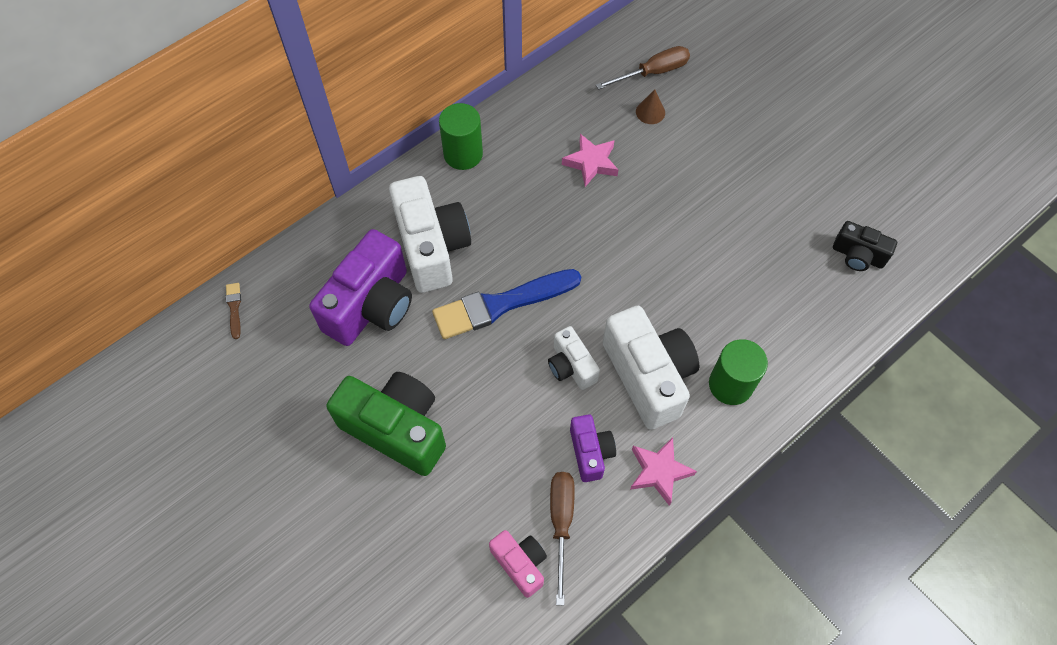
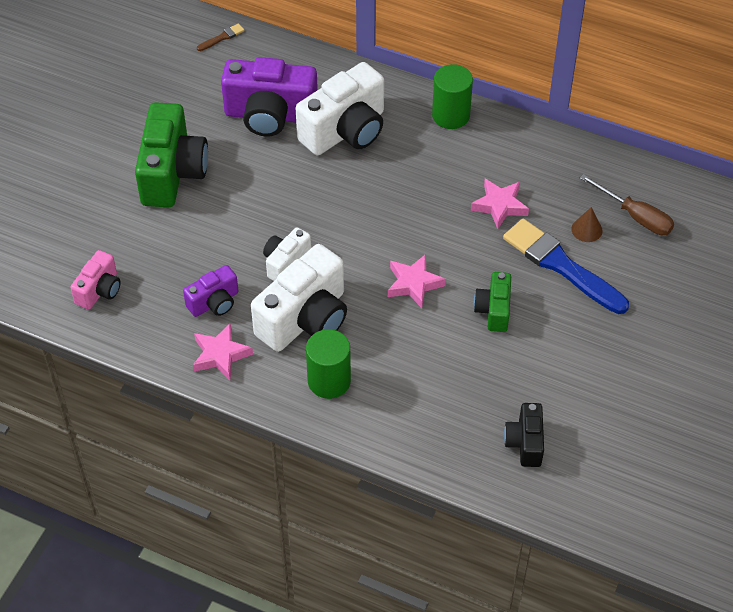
camera: 65 degrees right, 10 degrees down
(501, 304) = (318, 196): blue brush -> blue brush (561, 265)
(561, 523) = (145, 304): brown screwdriver -> none
(648, 267) = (414, 284): none -> pink star
(707, 218) = (493, 310): none -> green camera

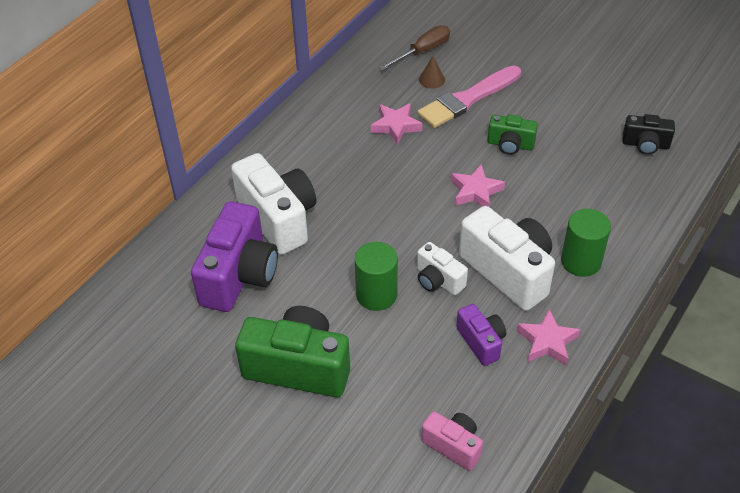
camera: 80 degrees left, 5 degrees down
(222, 37) = (109, 308): brown brush -> none
(451, 115) = (280, 143): green cylinder -> green cylinder (376, 294)
(561, 265) = (467, 99): blue brush -> pink brush

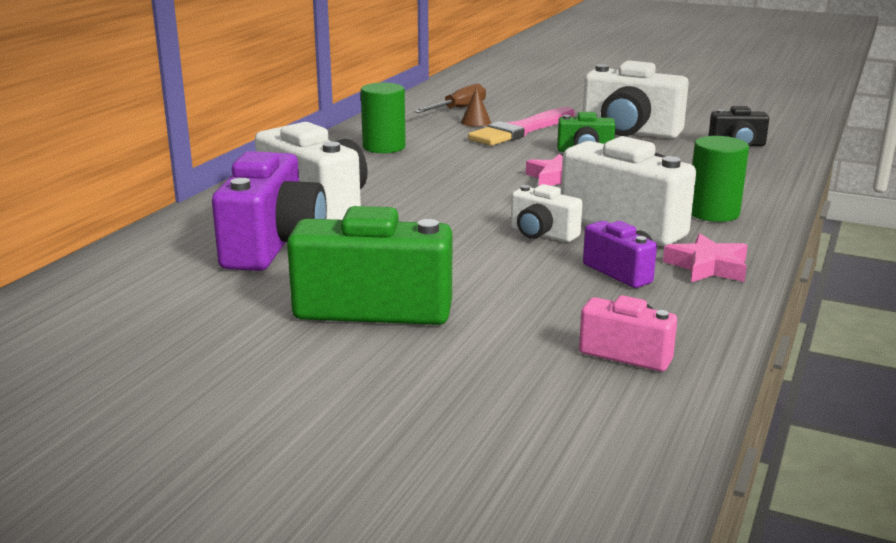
camera: 10 degrees left, 25 degrees down
(376, 294) = (465, 248): green cylinder -> green cylinder (384, 147)
(396, 126) = (445, 147): pink star -> none
(560, 111) = (629, 132): none -> white camera

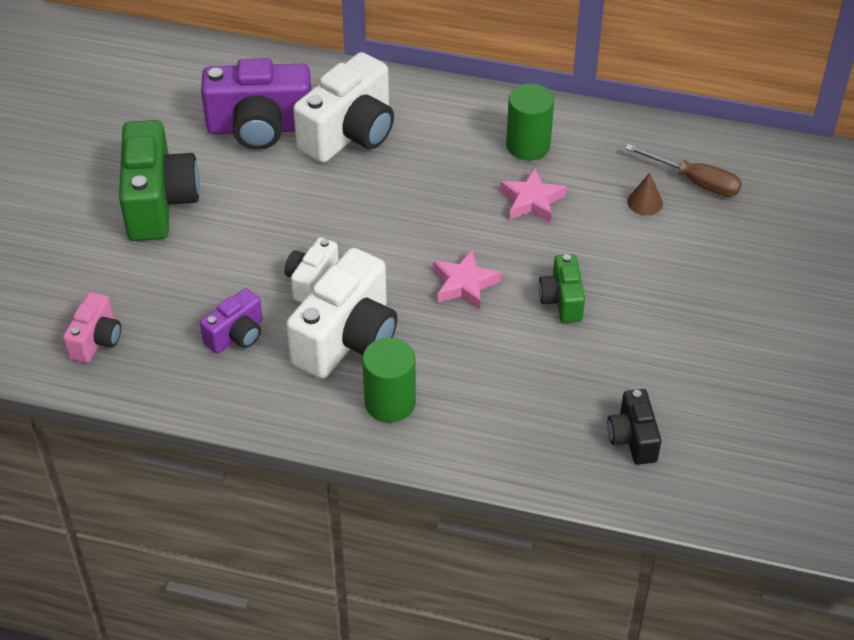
camera: 80 degrees right, 25 degrees up
(521, 130) = (626, 243): pink brush -> none
(629, 132) = (652, 338): white camera -> none
(708, 267) = (255, 392): pink star -> pink star (532, 201)

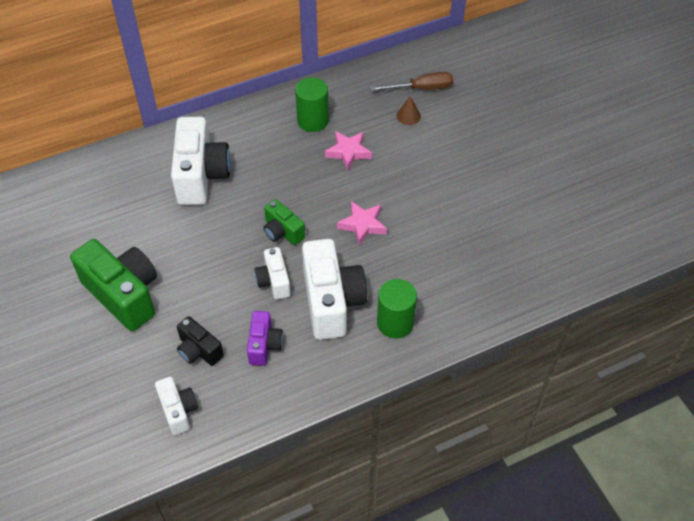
camera: 40 degrees left, 5 degrees up
(96, 340) = (178, 410): pink camera -> white camera
(260, 128) = (140, 206): purple camera -> none
(562, 300) = (423, 200): green camera -> green camera (282, 232)
(632, 438) = (537, 253): black camera -> black camera (199, 350)

